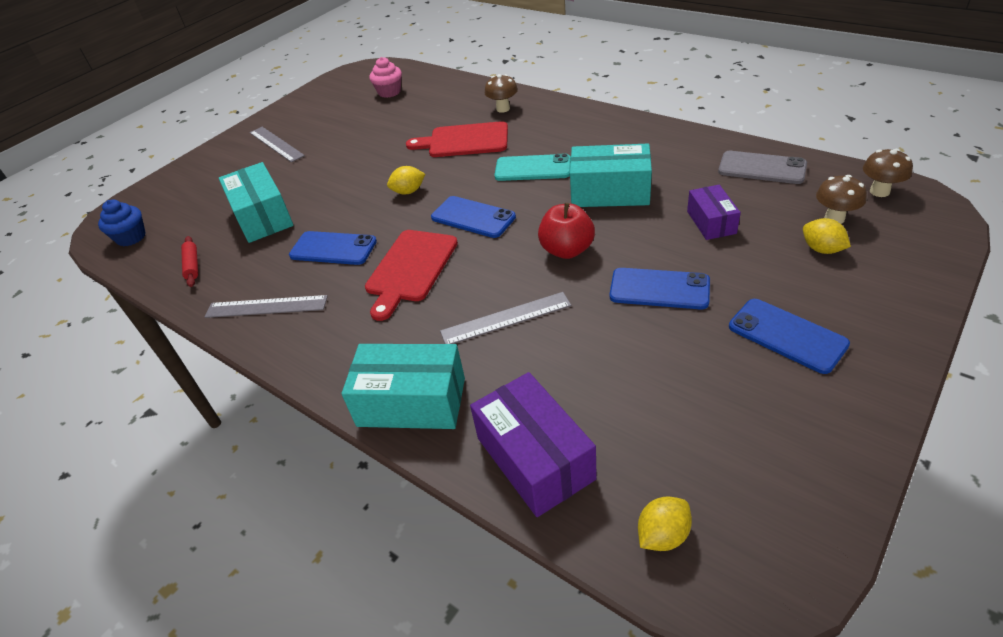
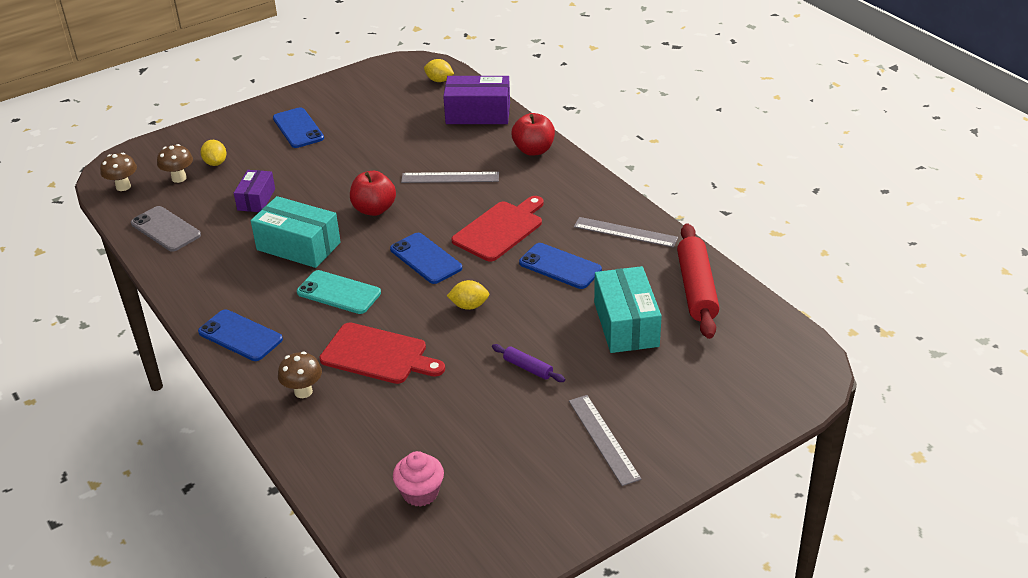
camera: 165 degrees left, 5 degrees down
(131, 237) = (773, 344): blue cupcake -> none
(192, 265) = (696, 289): red rolling pin -> red rolling pin, size x2.09
(341, 165) = (528, 368): none -> purple rolling pin
(411, 402) = (533, 150): turquoise box -> red apple
(535, 458) = (478, 114): purple box -> purple box turned 75 degrees counterclockwise
(659, 289) = (339, 168): blue phone -> blue phone (240, 336)
(662, 535) = (439, 80): yellow lemon -> yellow lemon turned 45 degrees clockwise

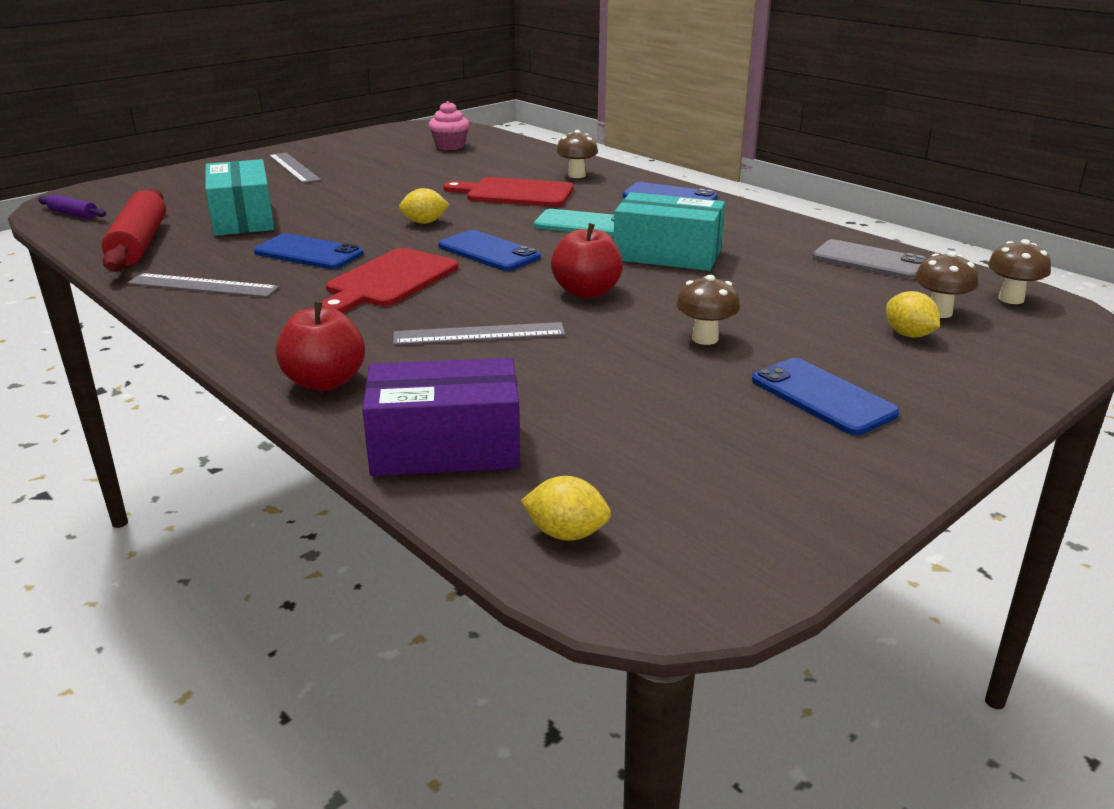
camera: 170 degrees right, 10 degrees down
(256, 199) = (779, 294): purple box -> none
(327, 166) = (705, 339): none -> brown mushroom
(528, 368) = (358, 193): purple rolling pin -> purple rolling pin (73, 214)

